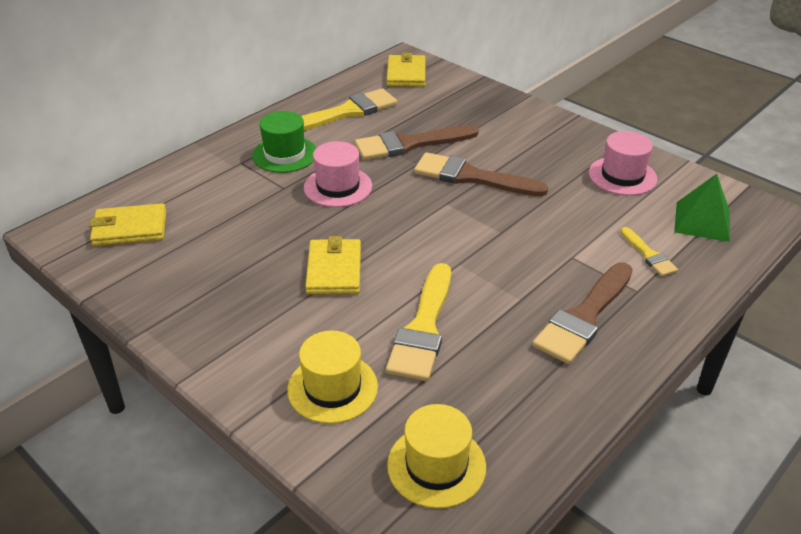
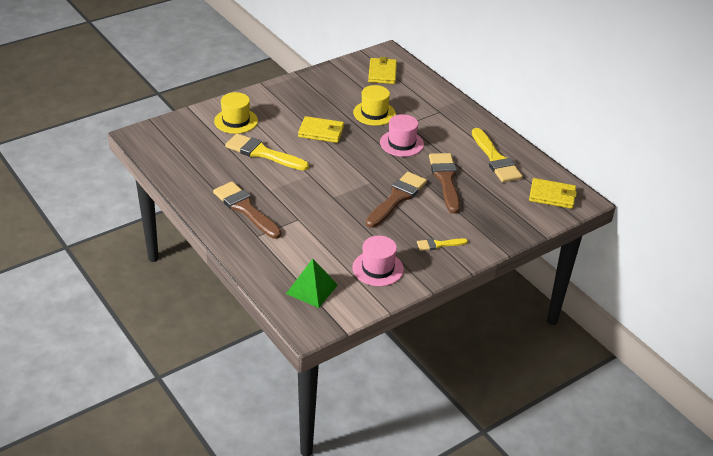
camera: 100 degrees right, 0 degrees up
(285, 154) = (445, 128): green hat -> none
(436, 466) = (176, 141): yellow hat -> yellow hat (374, 113)
(649, 255) = (287, 251): yellow brush -> yellow brush (439, 244)

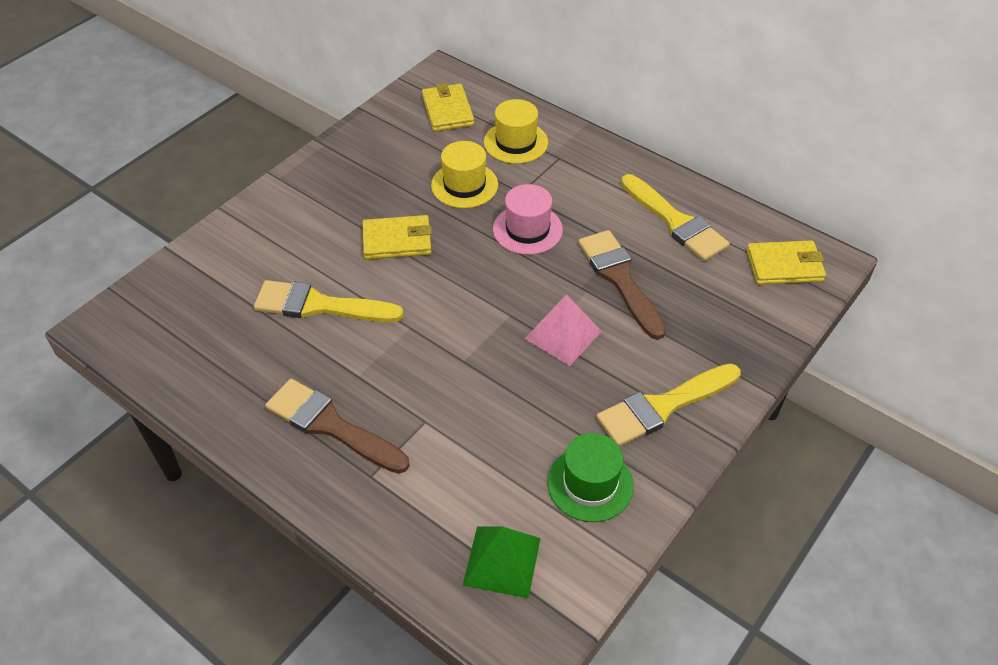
camera: 15 degrees left, 10 degrees up
(236, 121) = (254, 255): yellow hat -> yellow hat (515, 142)
(378, 268) = (590, 484): pink hat -> green hat
(397, 198) = (563, 335): brown brush -> pink pyramid
(439, 244) = (663, 406): yellow brush -> yellow brush, size x1.92

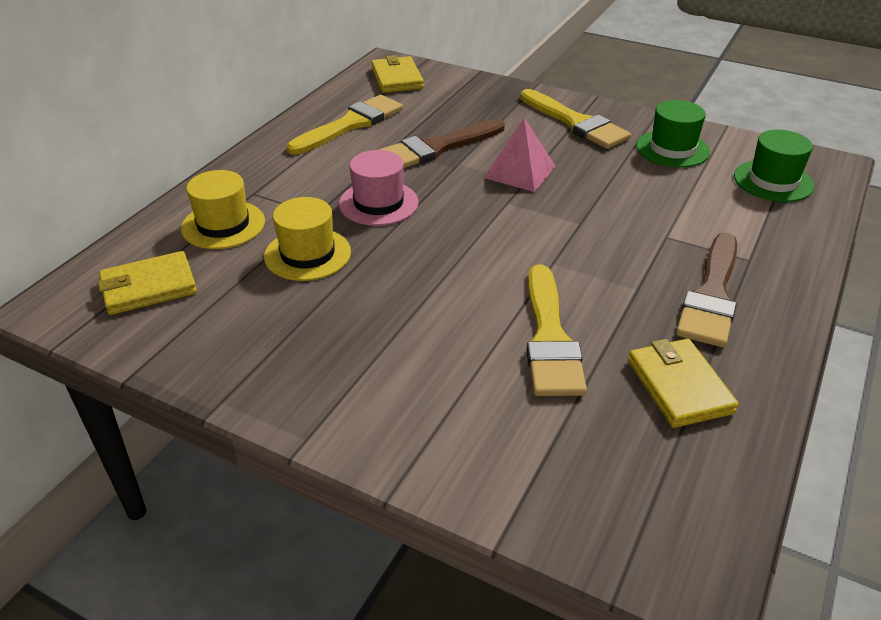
camera: 100 degrees left, 10 degrees down
(397, 240) = (418, 293): yellow wallet -> yellow wallet (679, 386)
(502, 561) = (773, 181): green pyramid -> green hat

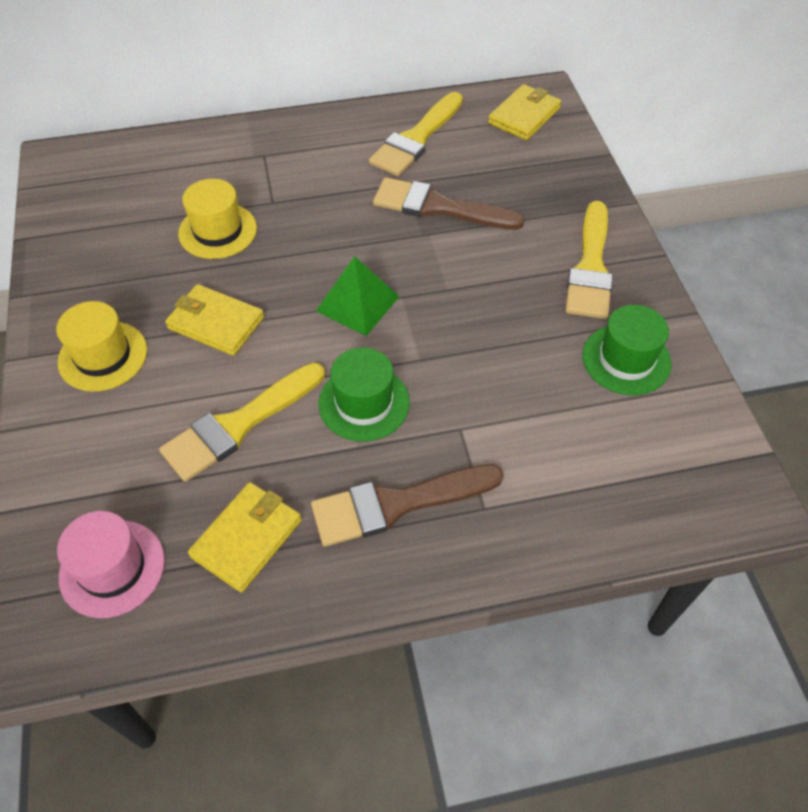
camera: 50 degrees right, 15 degrees up
(148, 287) = (111, 184): yellow wallet -> yellow wallet (216, 323)
(223, 225) = (211, 168): yellow hat -> yellow hat (103, 356)
(351, 124) = (416, 139): yellow brush -> yellow brush turned 120 degrees clockwise
(378, 203) = (320, 225): pink hat -> pink hat (112, 568)
(488, 224) = (358, 303): none -> green pyramid
(520, 172) = (459, 278): pink pyramid -> none
(773, 181) = (655, 467): green hat -> green hat (364, 403)

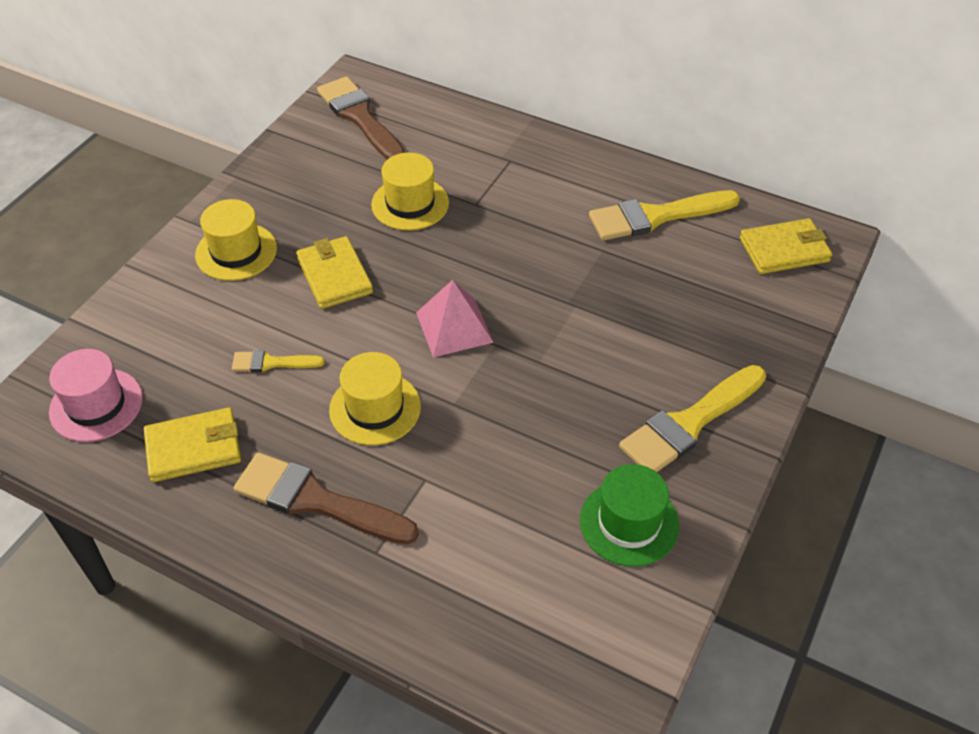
camera: 40 degrees right, 5 degrees down
(239, 425) = (272, 363): yellow brush -> yellow brush, size x0.52
(358, 303) = (454, 327): green pyramid -> pink pyramid
(364, 403) = (375, 408): green hat -> yellow hat
(438, 207) = (609, 287): brown brush -> brown brush (360, 117)

